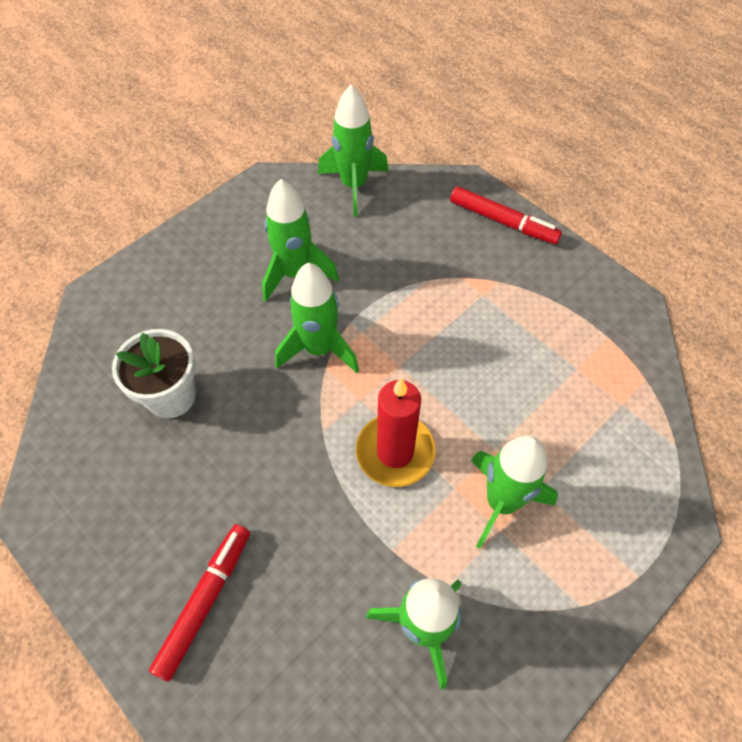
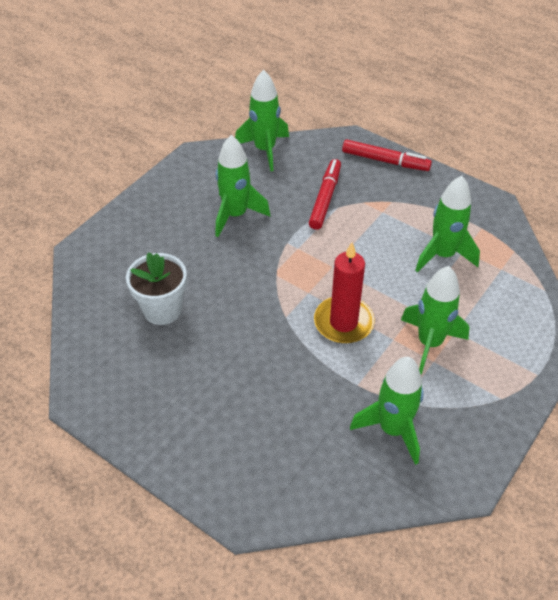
camera: 10 degrees left, 10 degrees down
(205, 601) = (227, 438): red marker -> red marker (325, 198)
(319, 349) = (268, 263): green rocket -> green rocket (443, 255)

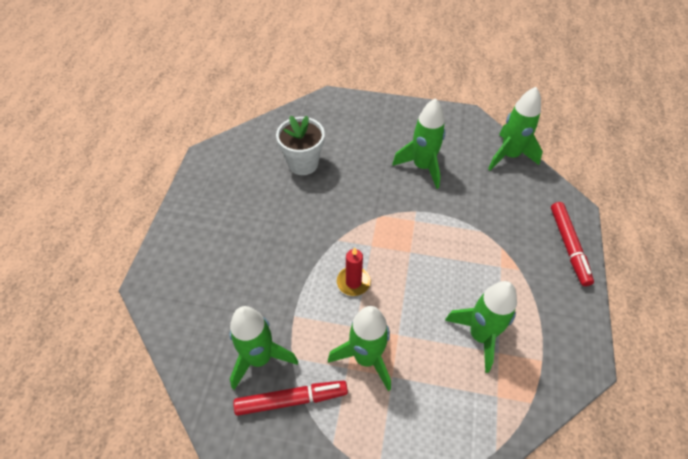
camera: 65 degrees right, 5 degrees up
(325, 198) = (484, 218): red marker -> red marker (291, 399)
(343, 322) = (353, 282): red candle -> red candle, size x0.62

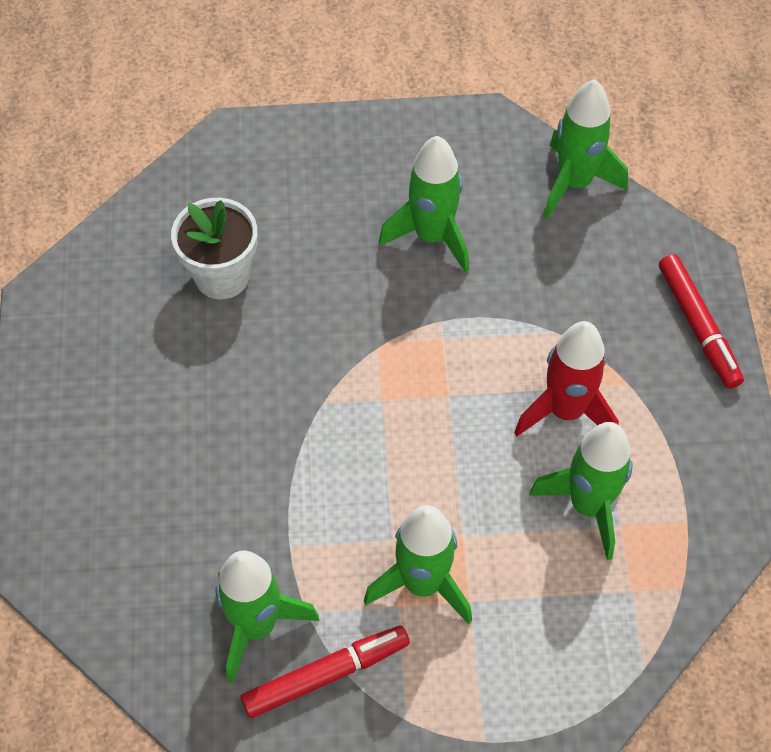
camera: 15 degrees left, 5 degrees up
(353, 282) = (369, 468): red candle -> none
(478, 276) = (565, 411): none -> red rocket

